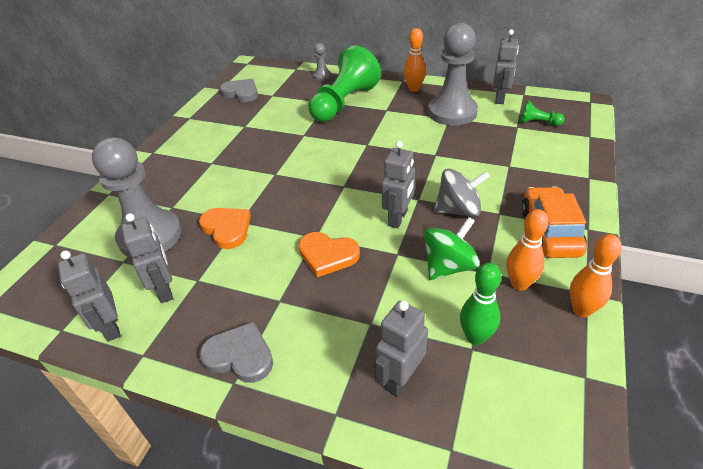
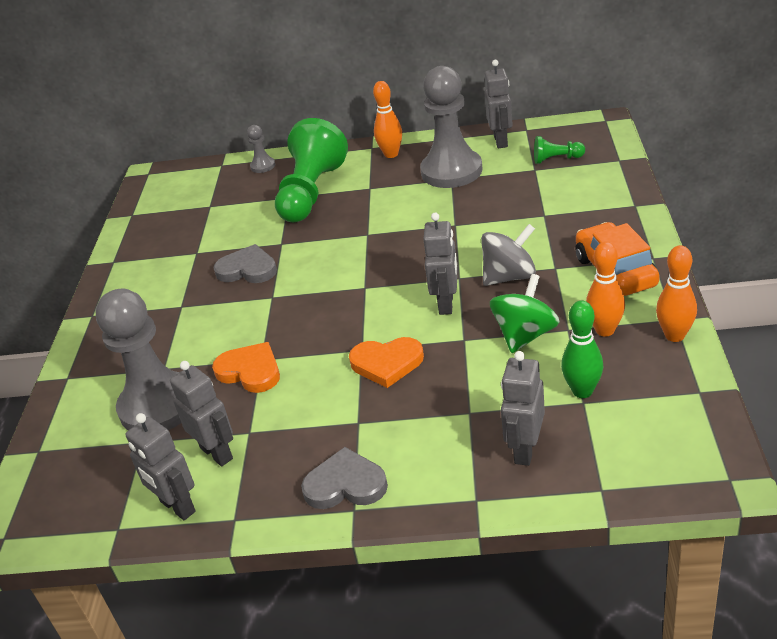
camera: 15 degrees left, 5 degrees down
(241, 93) = (165, 213): grey heart -> grey heart (247, 269)

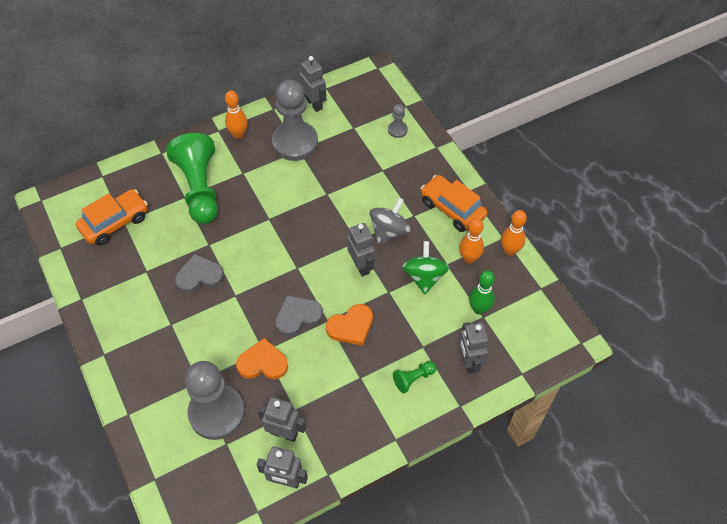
camera: 35 degrees left, 20 degrees up
(201, 205) = (115, 222): none -> orange car
(263, 166) = (140, 169): grey pawn -> grey pawn (397, 130)
(345, 484) = (380, 424): grey heart -> grey heart (297, 316)
(556, 159) = (363, 114): green pawn -> green pawn (413, 379)

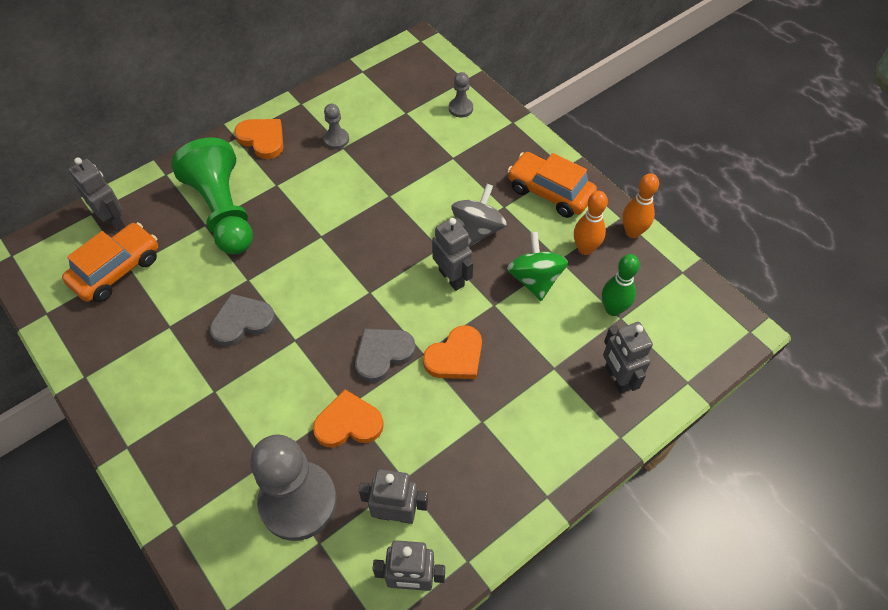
camera: 10 degrees left, 0 degrees up
(238, 134) = (262, 139): orange bowling pin -> orange heart
(295, 142) = (336, 139): grey pawn -> grey pawn, size x0.43
(314, 104) = (351, 91): grey robot -> grey robot (113, 220)
(413, 379) = (551, 412): green pawn -> none

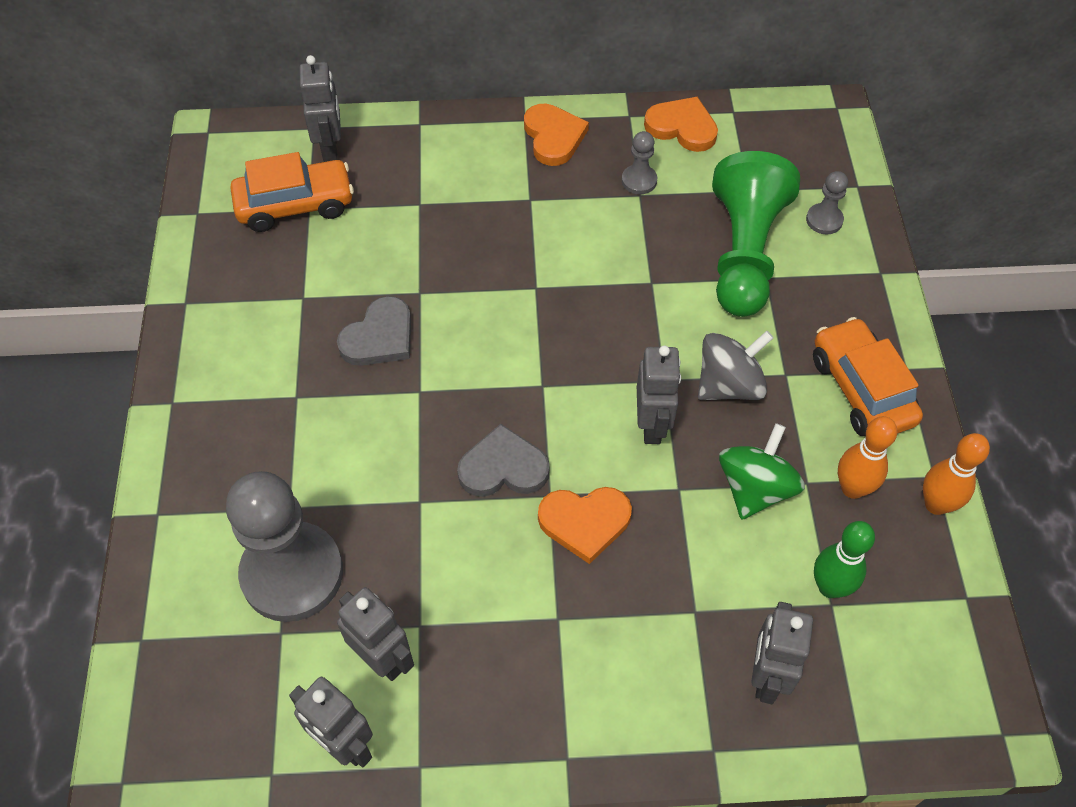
camera: 35 degrees right, 0 degrees up
(223, 211) = (450, 199): green pawn -> green pawn (744, 253)
(242, 322) = (379, 337): grey heart -> grey heart turned 120 degrees clockwise
(348, 423) = (407, 522): orange heart -> orange heart (682, 127)

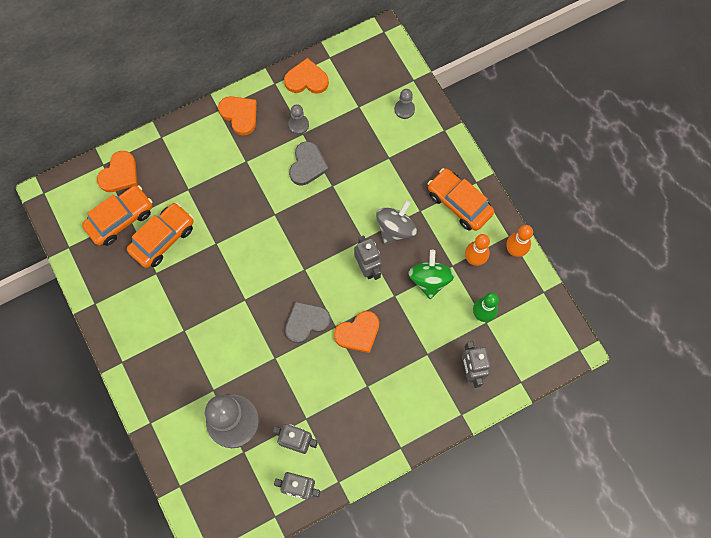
camera: 25 degrees left, 15 degrees up
(330, 148) = (119, 174): grey robot -> orange heart
(342, 254) = (163, 238): none -> orange car
(379, 337) = (208, 278): grey heart -> grey heart (307, 165)
(744, 253) = (372, 147): green pawn -> none

